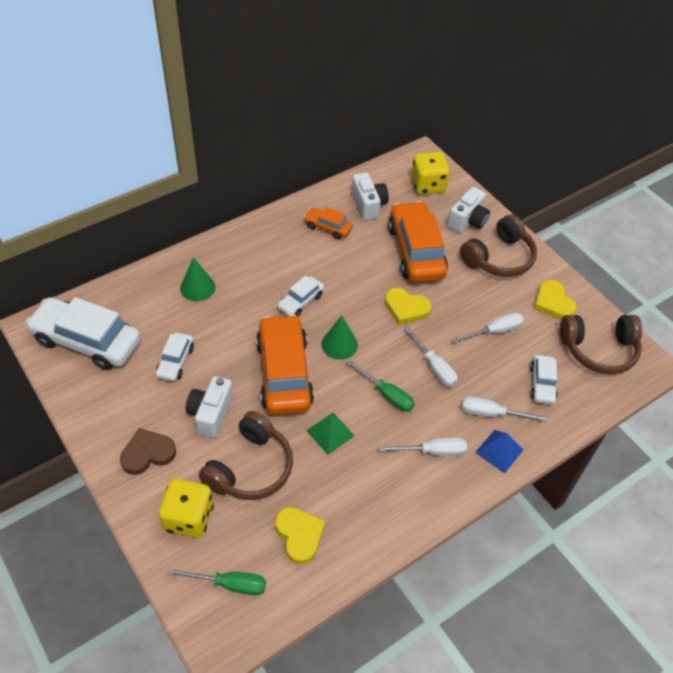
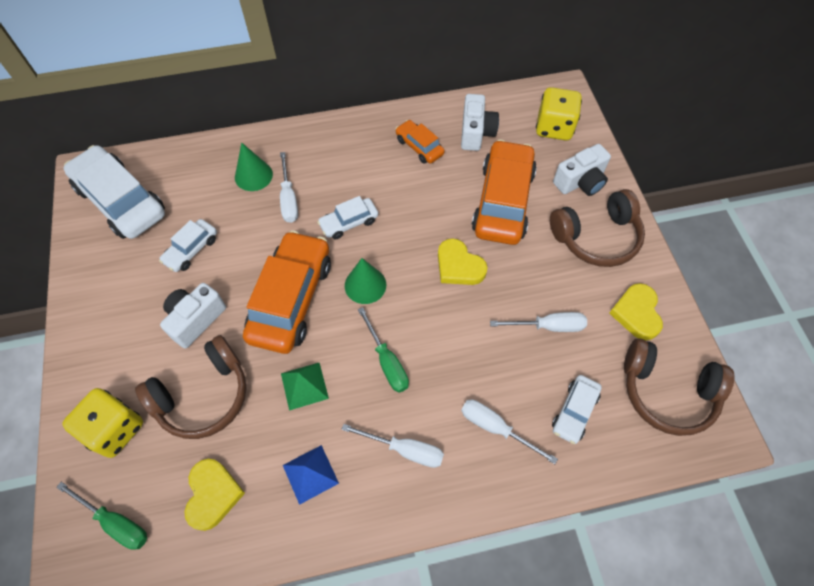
camera: 25 degrees right, 10 degrees up
(147, 453) = (114, 342): brown heart -> none
(434, 367) = (456, 346): white screwdriver -> white screwdriver (289, 199)
(499, 451) = (482, 478): blue pyramid -> blue pyramid (310, 474)

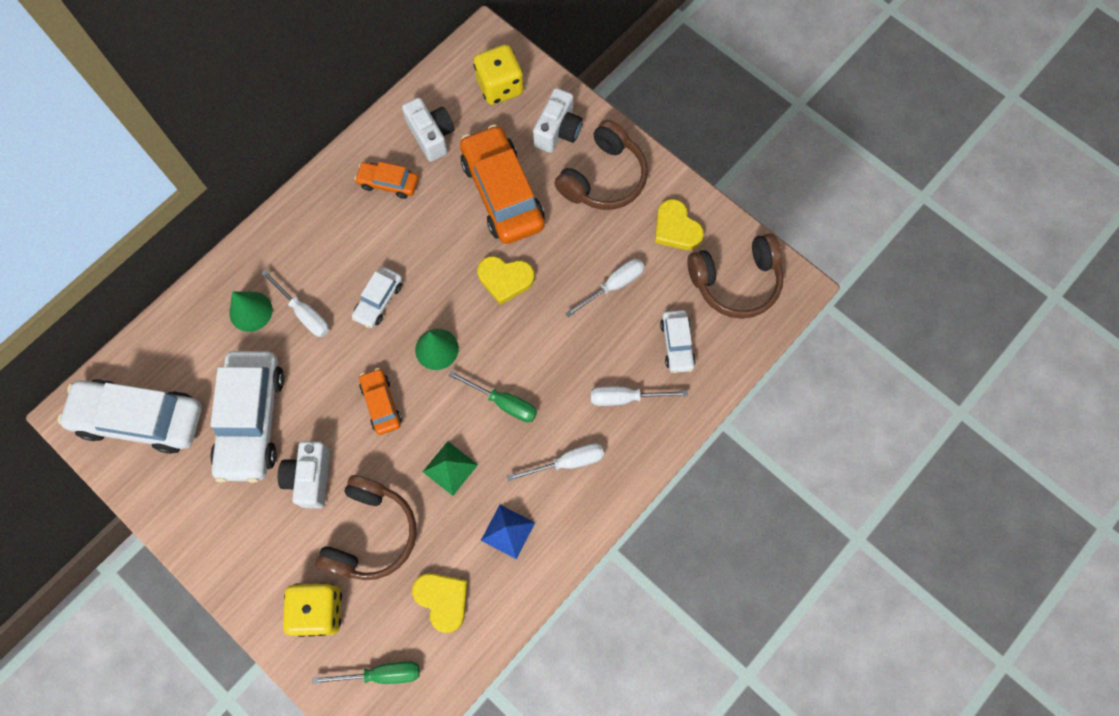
camera: 35 degrees left, 10 degrees up
(191, 250) = (252, 420): white car -> white car, size x2.00
(291, 299) = (381, 404): orange car -> orange car, size x0.50

